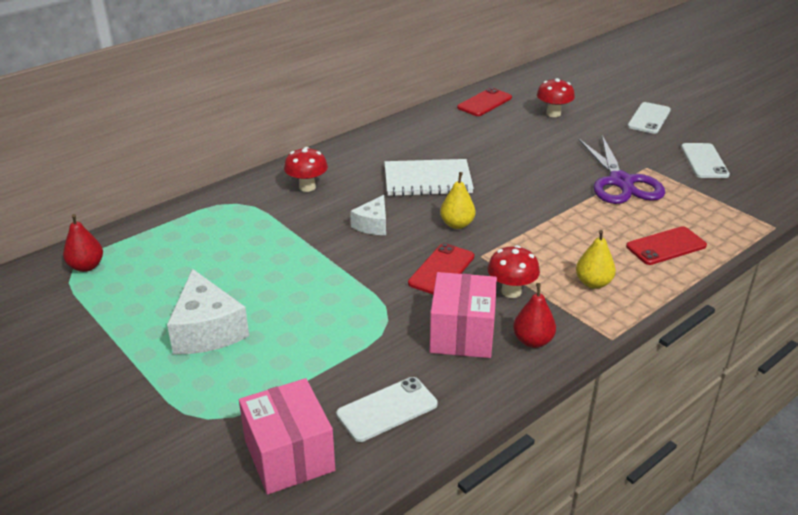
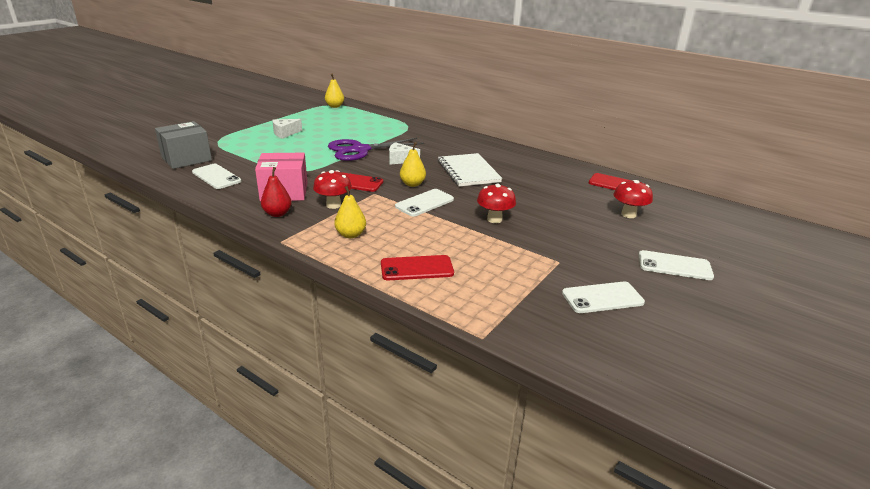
camera: 75 degrees right, 5 degrees down
(86, 266) = (335, 106): red pear -> yellow pear
(207, 330) = (285, 133): white cheese -> white cheese, size x0.60
(289, 455) = (186, 159): pink box -> grey box
(307, 187) = (436, 140): red mushroom -> red mushroom (494, 219)
(513, 222) = (424, 203): none -> white phone
(621, 182) = (519, 248): purple scissors -> purple scissors (360, 150)
(666, 246) = (417, 268): red phone -> red phone turned 60 degrees counterclockwise

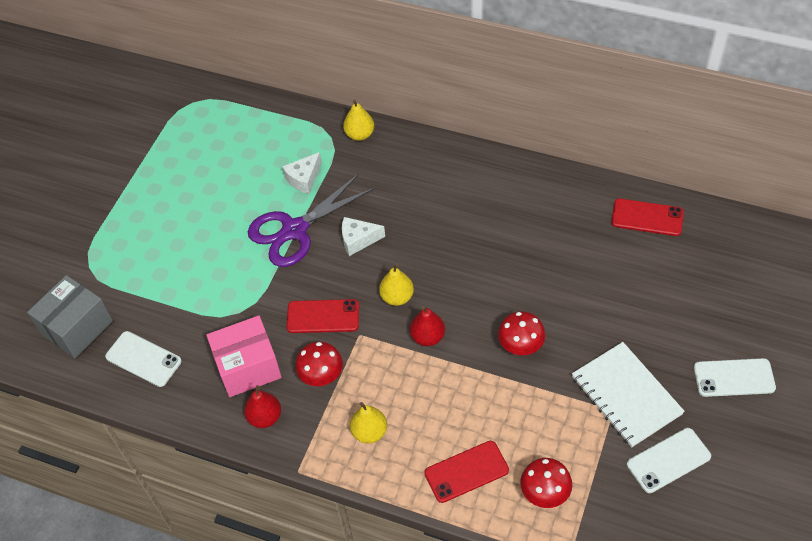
camera: 10 degrees left, 25 degrees up
(285, 133) = (170, 215): white cheese -> white cheese (304, 179)
(335, 106) = (199, 107): yellow pear -> yellow pear (359, 134)
(424, 203) = (427, 337): white phone -> red pear
(468, 171) = (456, 243): white notebook -> white notebook (626, 395)
(628, 214) = (671, 286): red mushroom -> red mushroom (544, 494)

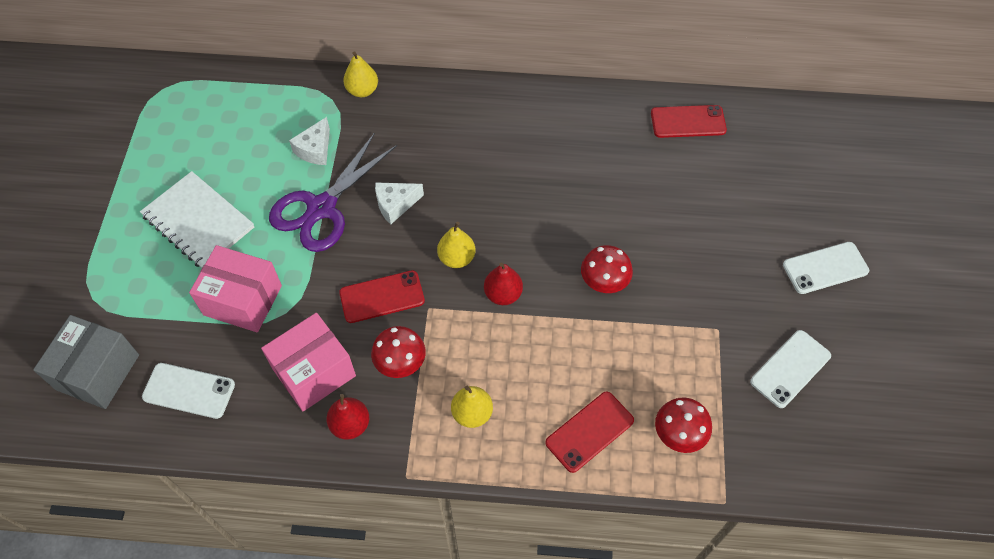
camera: 20 degrees left, 5 degrees up
(207, 294) = (243, 300): none -> pink box
(626, 395) = (727, 310): white notebook -> white notebook (198, 221)

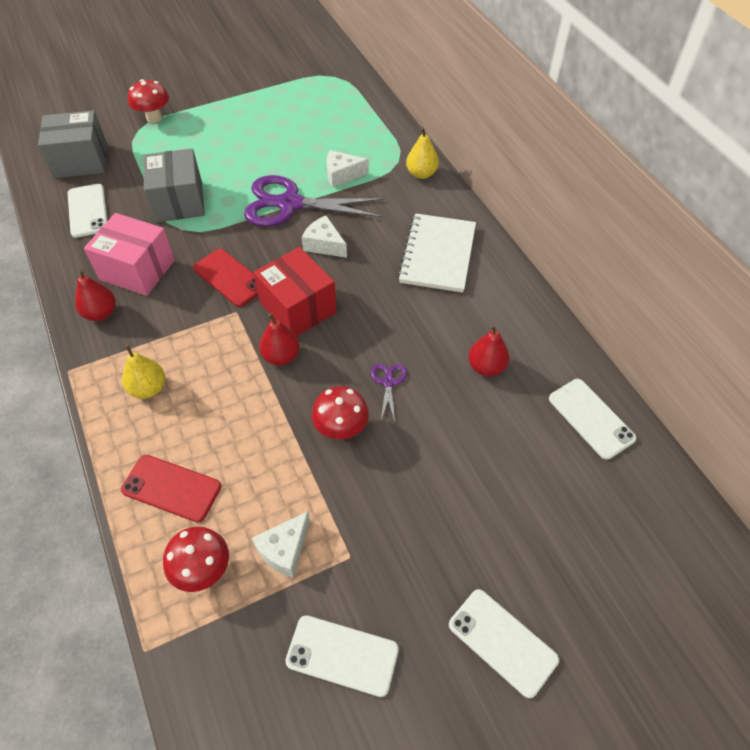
camera: 60 degrees right, 5 degrees down
(198, 221) = (232, 147): white notebook -> white notebook (438, 254)
(243, 300) = (179, 201): pink box -> grey box
(401, 364) = (172, 319): red mushroom -> red mushroom (154, 118)
(456, 258) = (298, 308): yellow pear -> red box
(578, 230) = (388, 382): none -> purple scissors
(604, 158) = (486, 367): none -> red pear
(688, 122) = (591, 418): red phone -> white phone
(690, 370) = (284, 549): none -> white cheese

